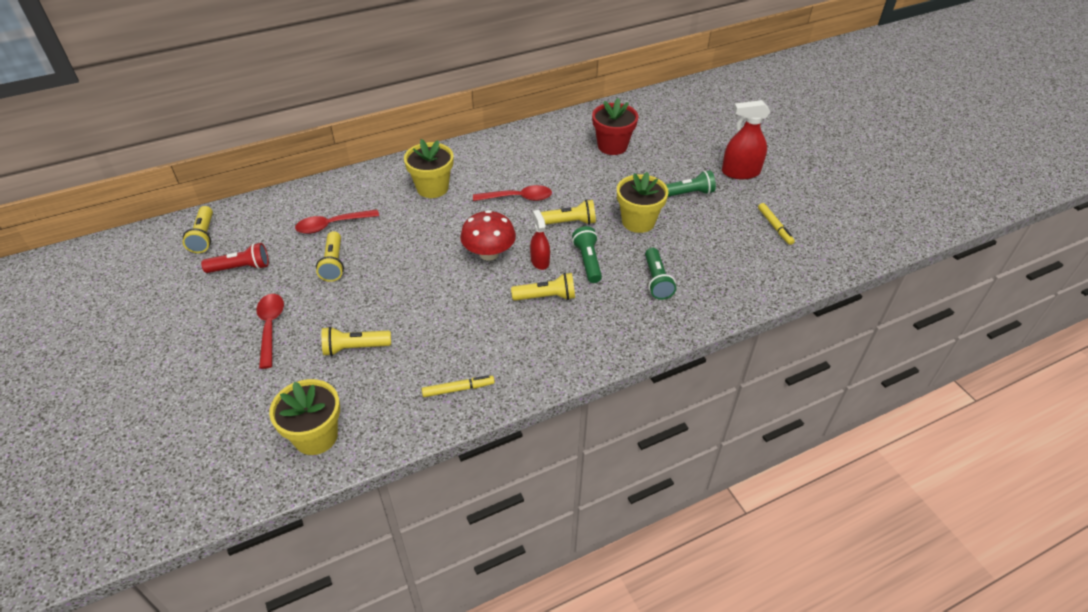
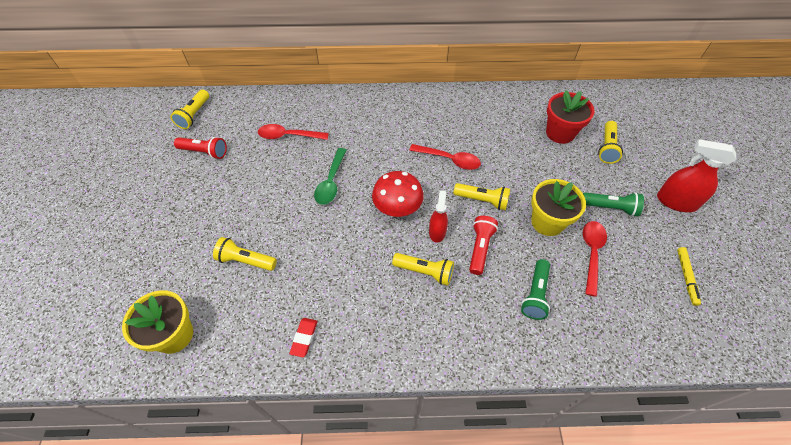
camera: 25 degrees right, 10 degrees up
(270, 327) = (196, 215): red spoon -> red spoon (591, 253)
(333, 263) = (271, 173): yellow flashlight -> yellow flashlight (607, 148)
(406, 252) = (331, 182): none -> green spoon
(432, 188) = (383, 126): yellow flower pot -> none
(458, 389) = (304, 338): yellow marker -> red eraser
(587, 261) = (480, 248): green flashlight -> red flashlight

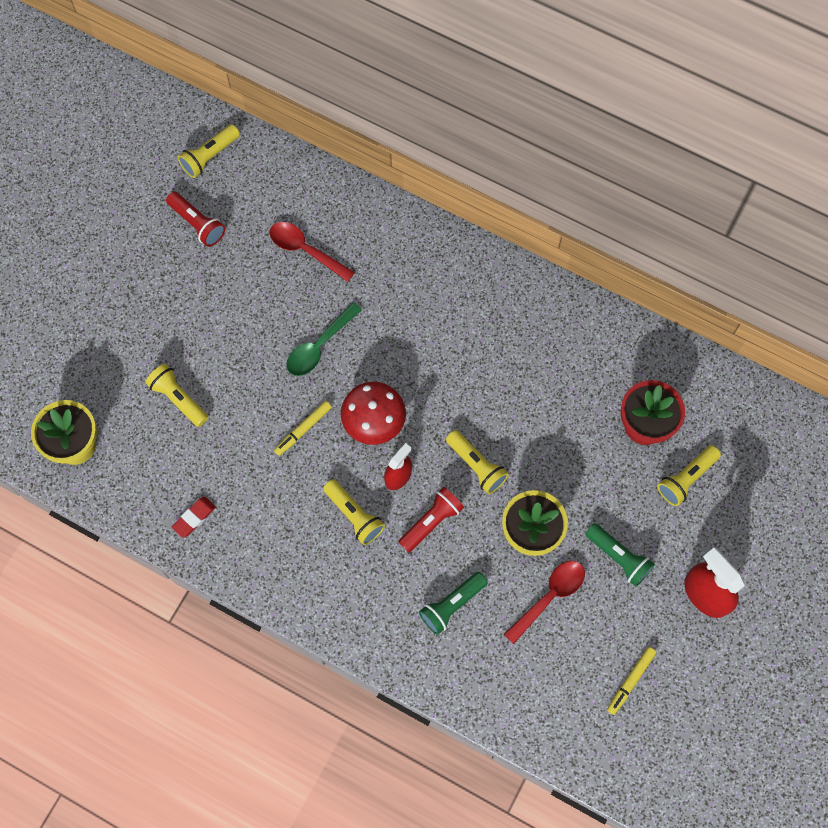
camera: 30 degrees right, 15 degrees up
(352, 236) = (303, 429): none -> yellow marker
(449, 160) = (477, 390): red spoon -> none

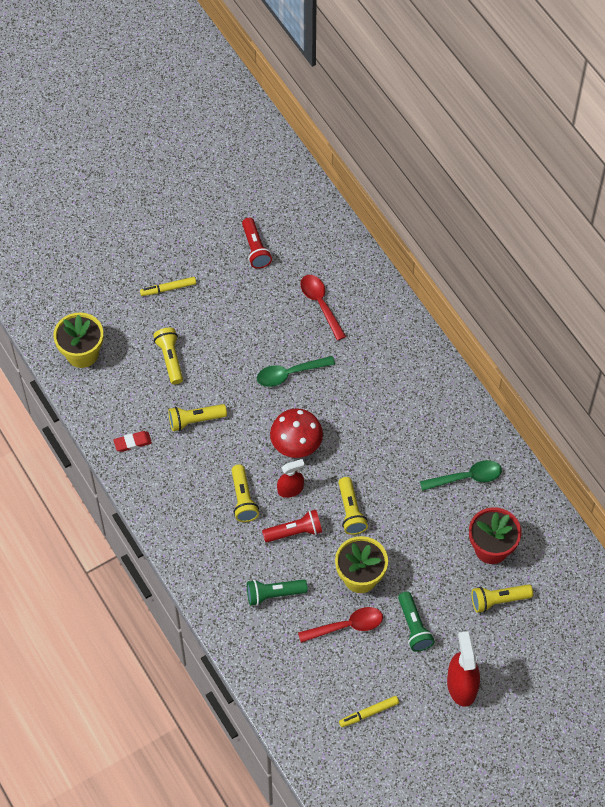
camera: 30 degrees right, 10 degrees down
(210, 156) = (292, 207): yellow flashlight -> yellow flashlight (195, 420)
(303, 429) = (243, 424): yellow marker -> yellow marker (168, 288)
(573, 361) = (466, 477): none -> green spoon

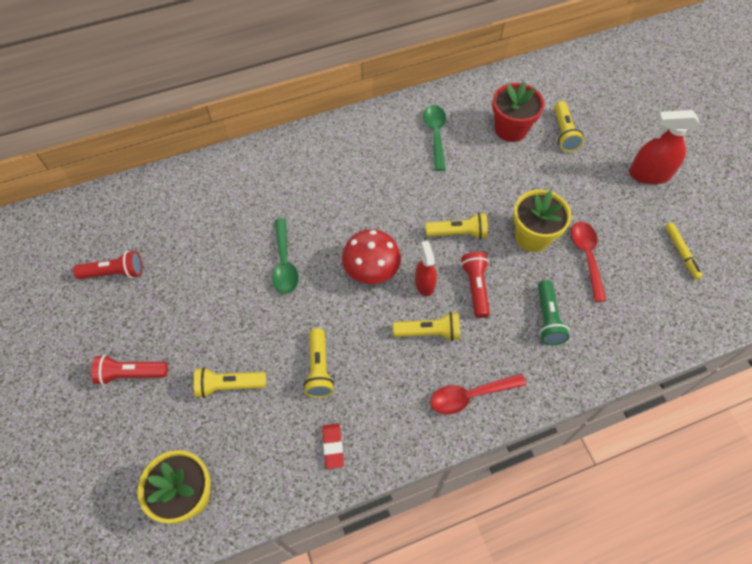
camera: 80 degrees left, 0 degrees up
(168, 288) = (131, 374): yellow marker -> red flashlight
(320, 304) = (208, 221): red spoon -> red spoon (470, 396)
(414, 627) = (588, 201): green flashlight -> none

